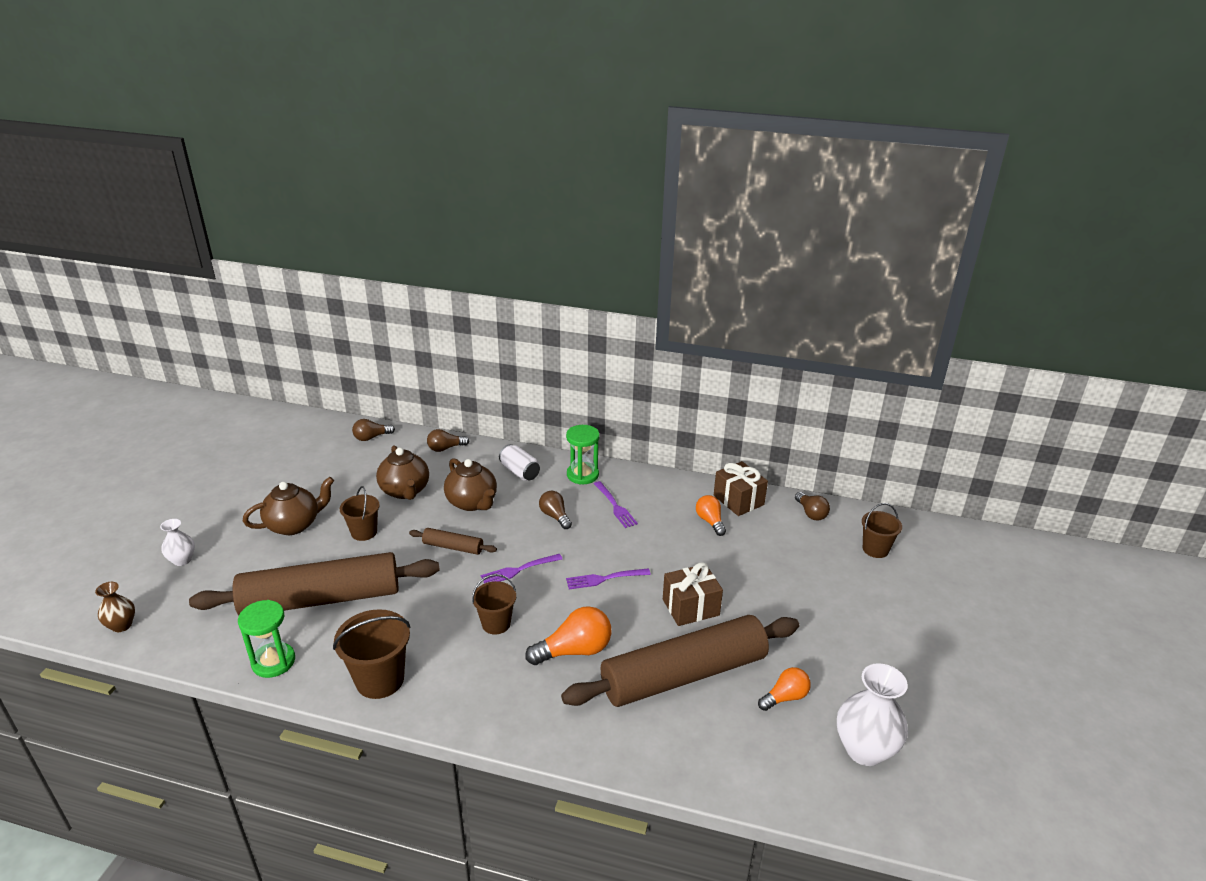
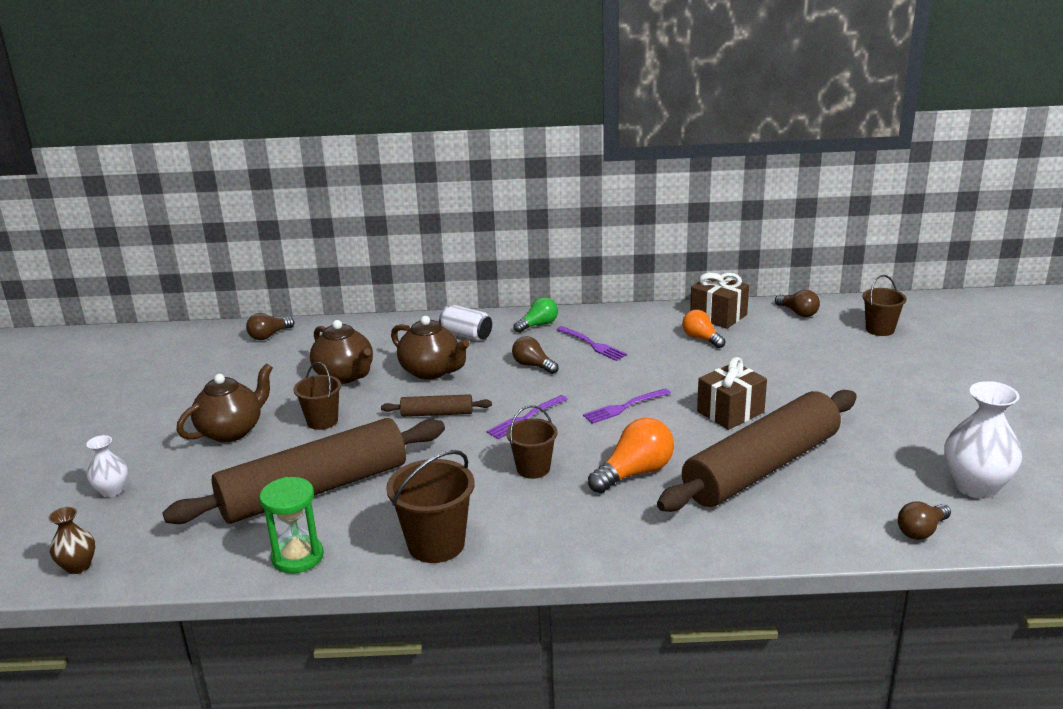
camera: 15 degrees left, 5 degrees down
(445, 448) = (365, 330): brown light bulb -> brown light bulb (921, 531)
(582, 475) = (538, 325): green hourglass -> green light bulb
(785, 697) = (873, 463): orange light bulb -> none

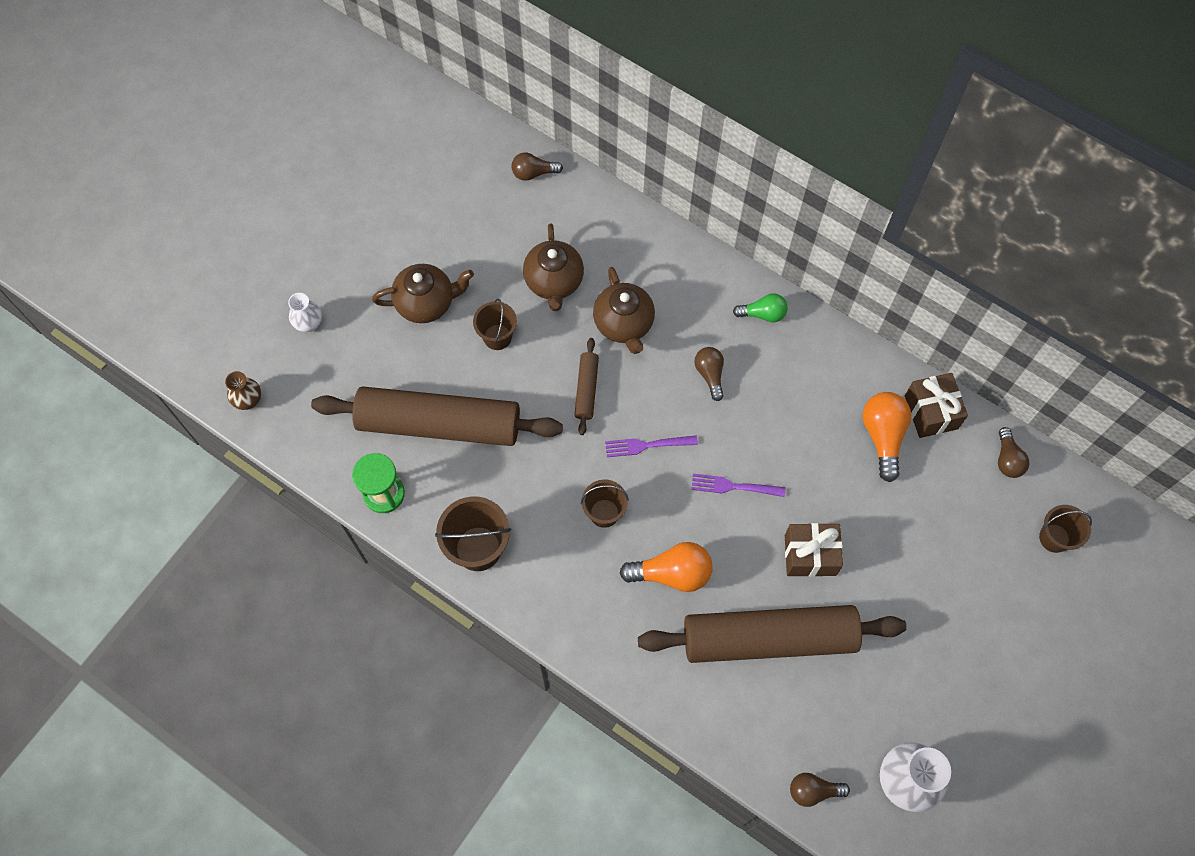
camera: 35 degrees right, 40 degrees up
(437, 413) = (586, 389): brown rolling pin -> brown rolling pin turned 60 degrees clockwise
(466, 335) = (691, 287): white can -> none
(592, 344) = (783, 378): purple fork -> none
(701, 338) = (883, 436): orange light bulb -> orange light bulb, size x1.59

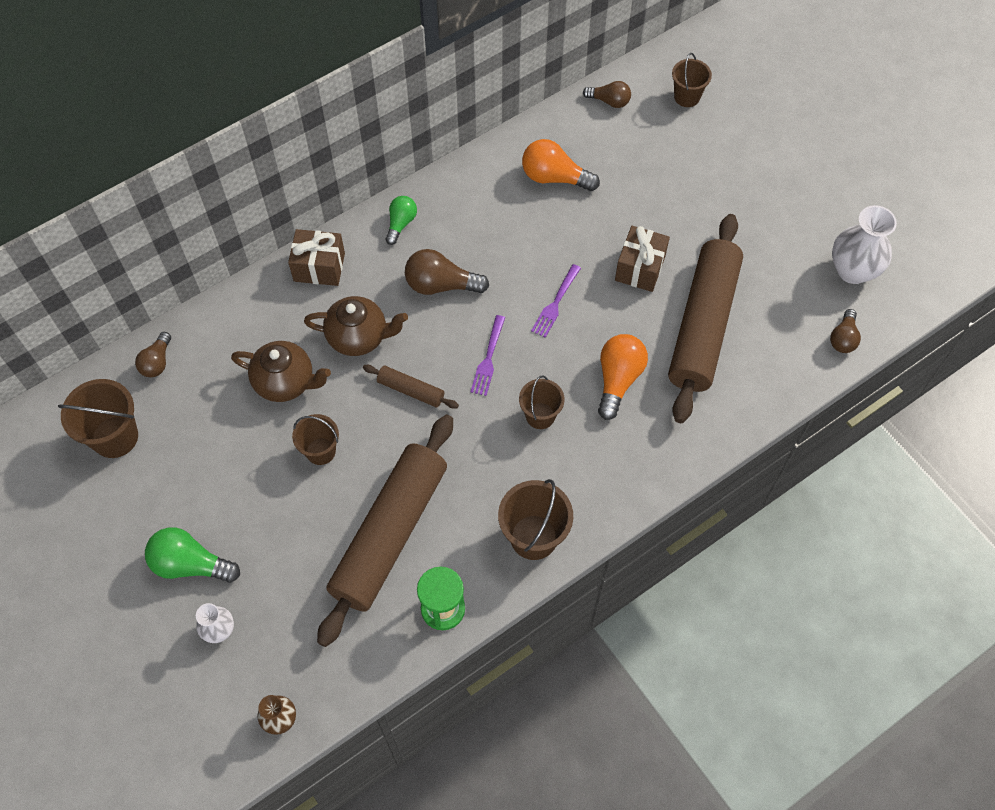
camera: 70 degrees left, 5 degrees down
(358, 278) = (190, 564): none -> green light bulb
(426, 303) = (251, 505): brown teapot -> none
(451, 172) = (115, 437): none -> brown bucket
(710, 374) = (441, 285): brown light bulb -> brown light bulb, size x1.59
(931, 412) = (547, 136): brown gift -> brown gift (319, 267)

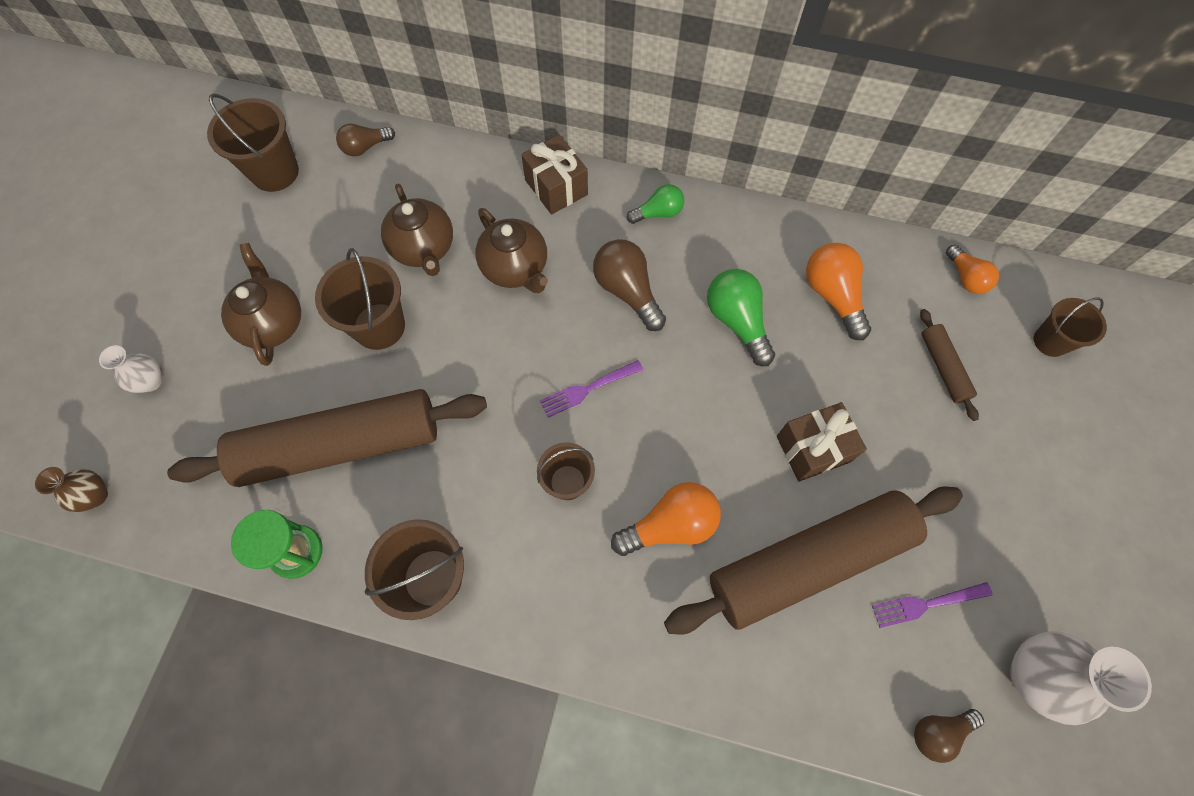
camera: 50 degrees right, 5 degrees up
(190, 564) = (198, 312): green light bulb -> green light bulb (737, 321)
(250, 518) = (273, 323): none -> brown teapot
(320, 451) = (379, 326): brown bucket -> brown bucket, size x1.55
(410, 390) = (498, 350): brown rolling pin -> brown rolling pin (943, 367)
(555, 303) = (700, 401): purple fork -> purple fork (927, 603)
(609, 101) = (966, 278): brown light bulb -> orange light bulb

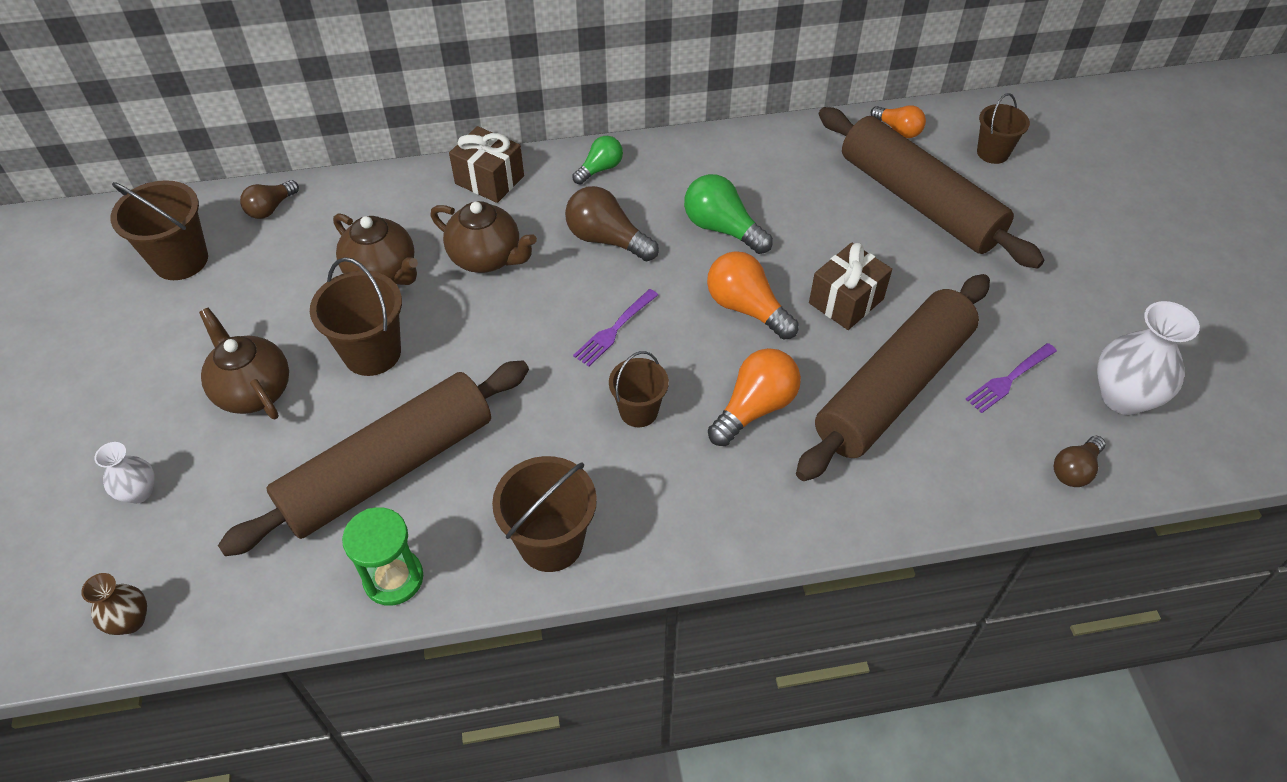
camera: 25 degrees left, 15 degrees down
(832, 296) = (794, 180): orange light bulb -> orange light bulb (746, 308)
(943, 367) = (918, 201): brown rolling pin -> brown rolling pin, size x2.37

